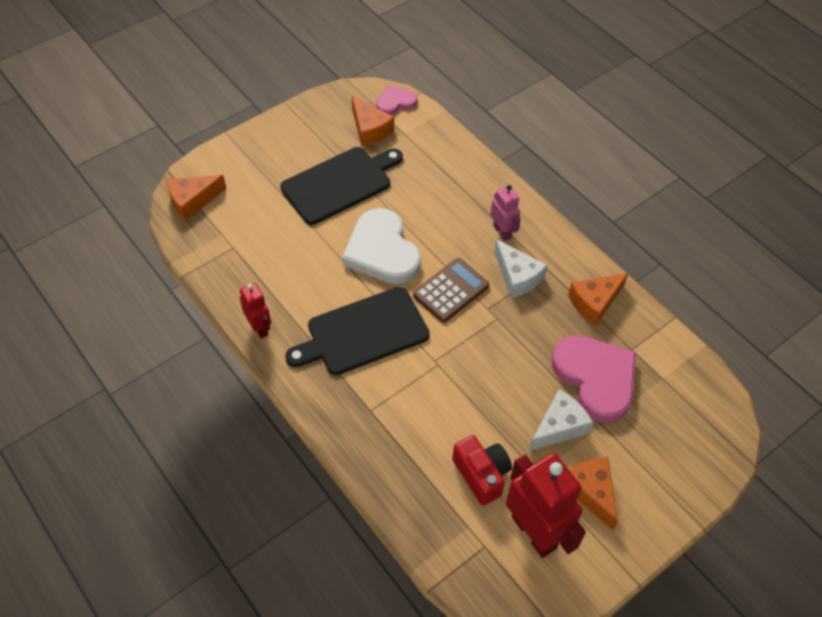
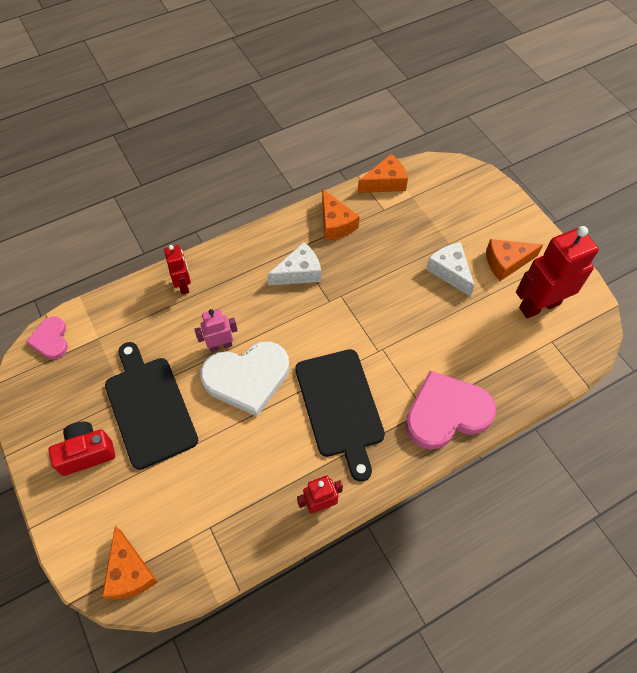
camera: 80 degrees left, 5 degrees up
(370, 129) = (81, 369): orange cheese -> orange cheese (385, 182)
(451, 290) = (305, 326): brown calculator -> none
(476, 183) = (184, 285): none -> red robot
(481, 475) = (490, 333): red camera -> red camera (86, 453)
(502, 231) = (247, 275): pink robot -> pink robot (220, 345)
(595, 378) = (408, 238): pink heart -> pink heart (446, 413)

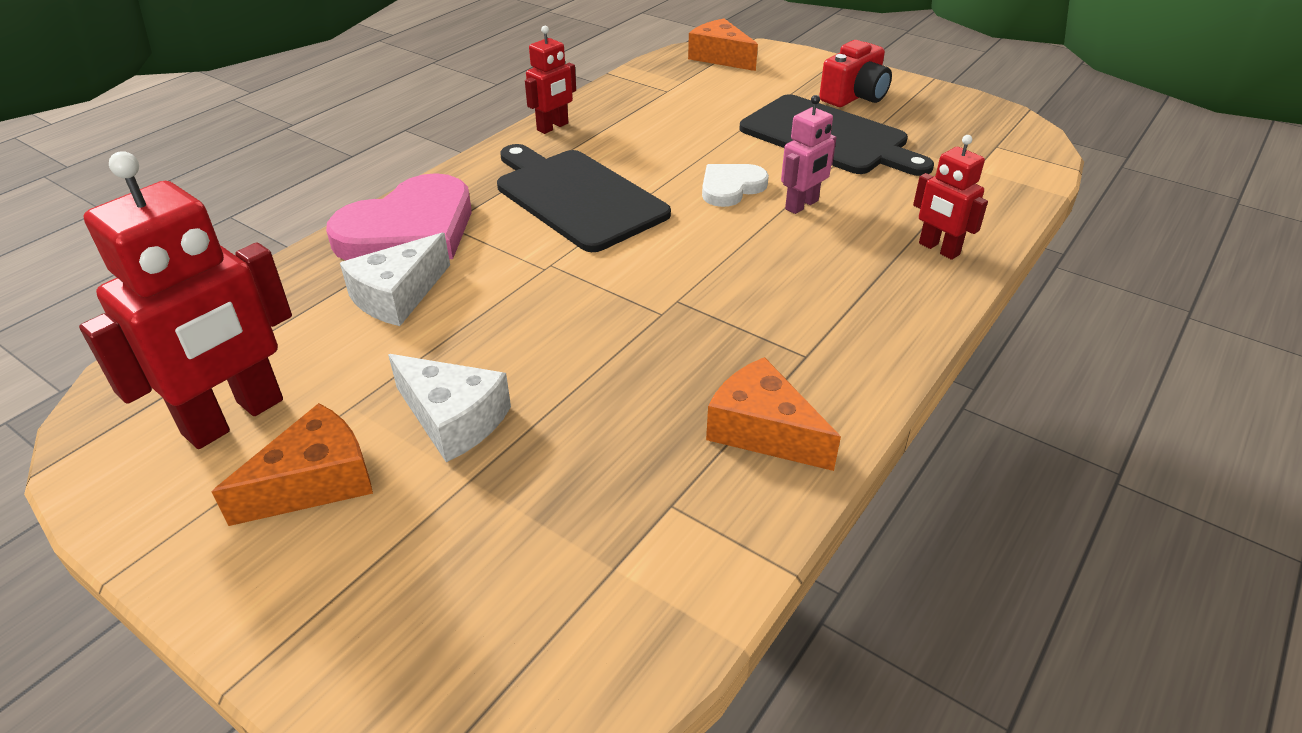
camera: 155 degrees right, 20 degrees down
(51, 340) = (1030, 152): pink heart -> none
(247, 378) = (731, 187): white heart -> white heart, size x0.54
(299, 272) = (764, 322): white cheese -> white cheese (397, 296)
(385, 182) = (708, 582): orange cheese -> none

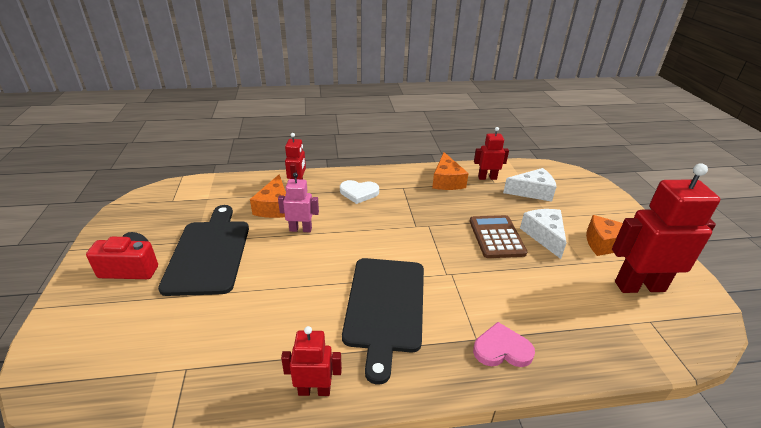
camera: 135 degrees left, 5 degrees down
(397, 296) = (536, 304): white cheese -> white cheese (532, 192)
(409, 230) = (502, 349): pink heart -> pink heart, size x0.54
(535, 361) = (496, 237): none -> brown calculator
(701, 508) = (487, 178): none -> red robot
(720, 57) = (77, 381): orange cheese -> orange cheese (274, 207)
(731, 187) = (308, 258): white heart -> white heart (359, 193)

